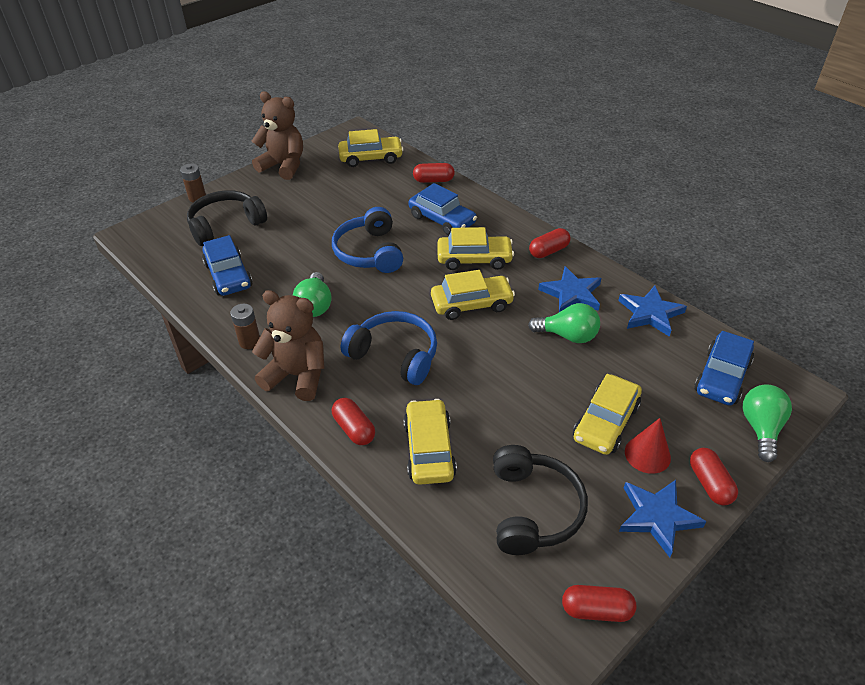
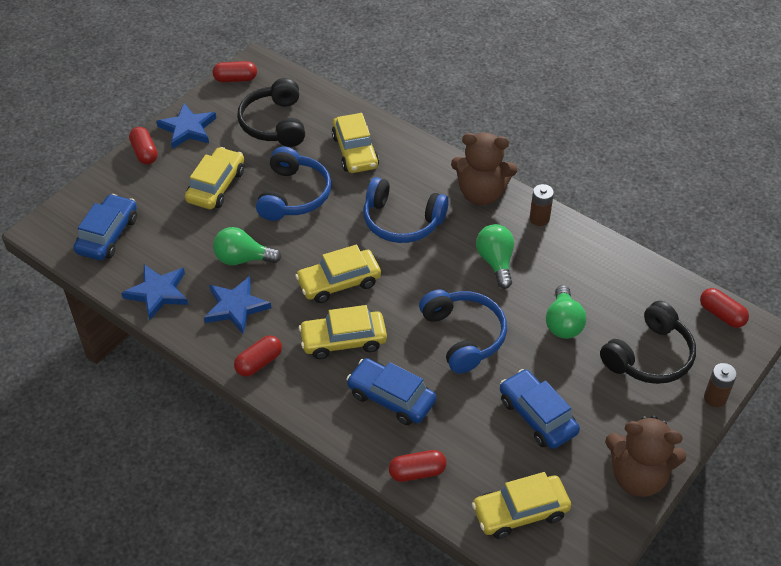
camera: 170 degrees right, 5 degrees up
(228, 275) = (602, 286): blue car -> blue car (537, 416)
(354, 429) = (417, 159): red capsule -> red capsule (721, 314)
(512, 399) = (293, 195): none -> blue headphones
(647, 454) = (187, 167): red cone -> none
(761, 428) = (90, 195): green light bulb -> green light bulb (563, 323)

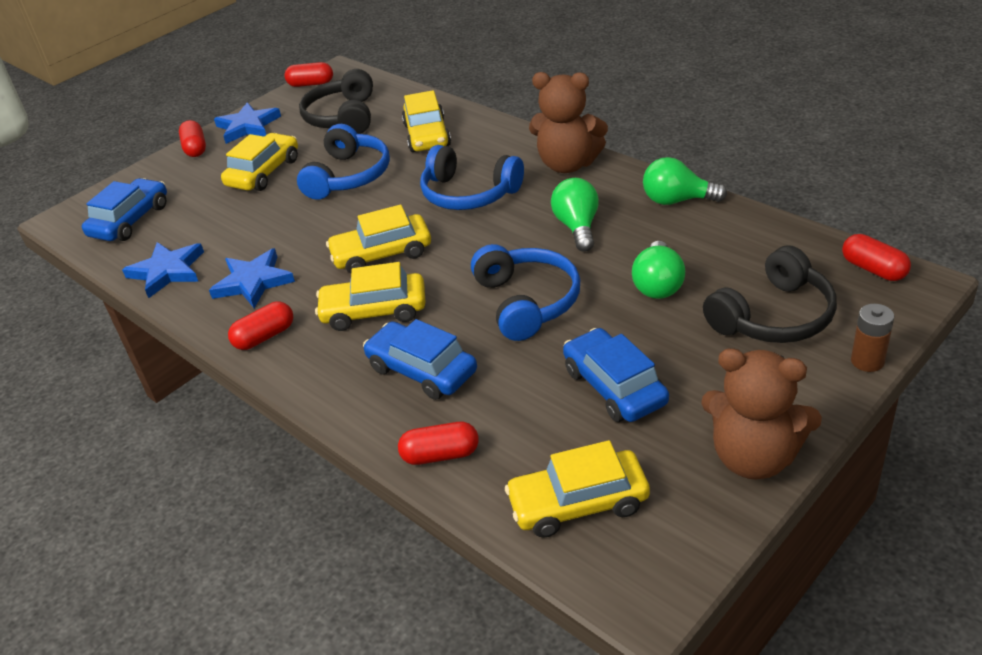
camera: 10 degrees right, 10 degrees down
(242, 259) = (274, 236): green light bulb -> green light bulb (677, 200)
(539, 218) = (636, 184): brown battery -> none

